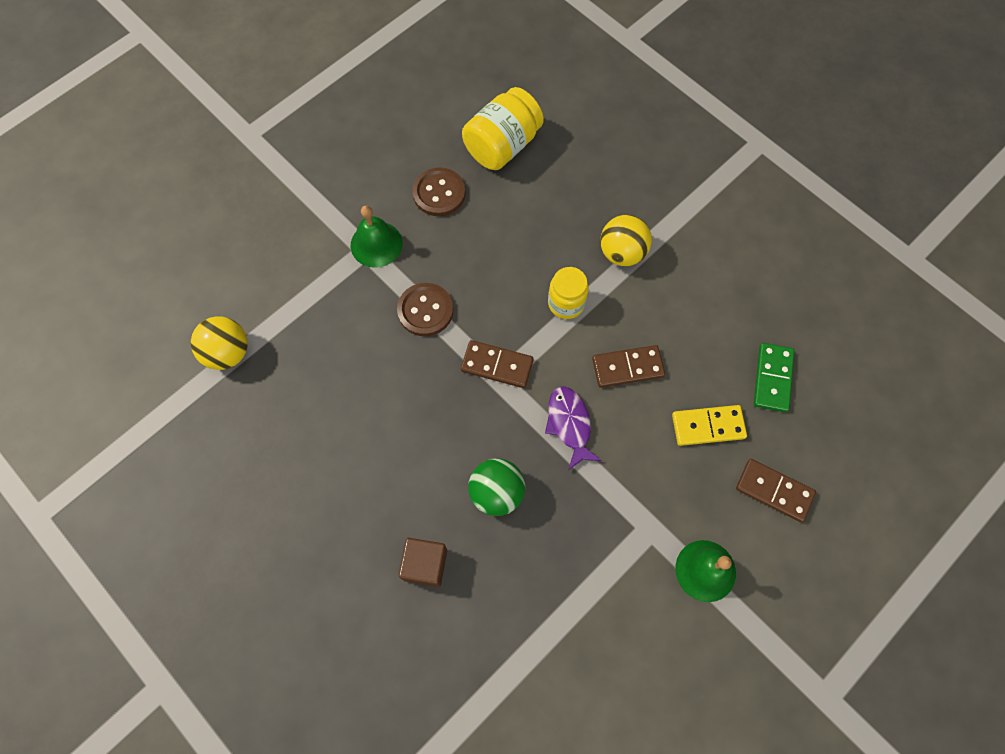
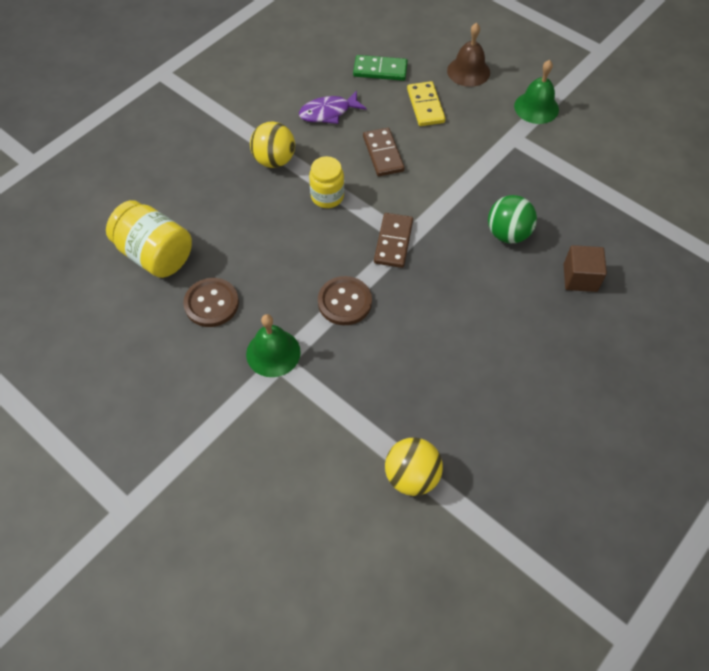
camera: 95 degrees left, 10 degrees down
(569, 424) = (439, 189): purple fish -> purple fish (328, 112)
(774, 490) = (468, 71): brown domino -> brown bell

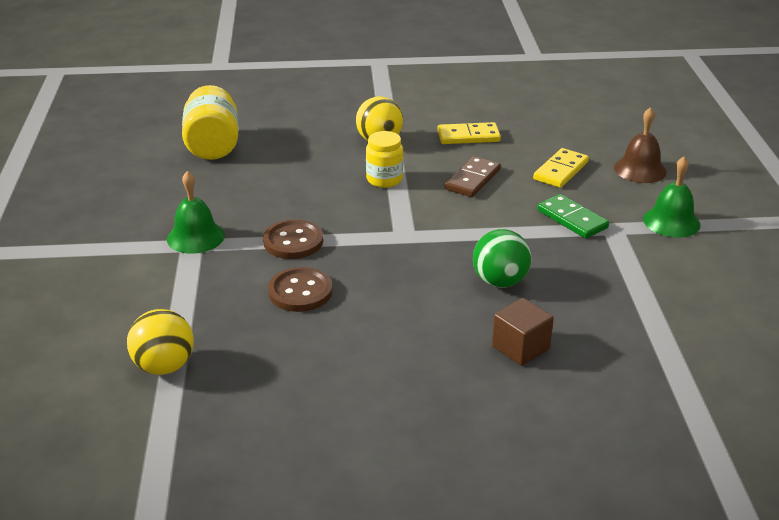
camera: 45 degrees right, 25 degrees down
(211, 303) = (203, 188): brown button -> brown button (300, 292)
(328, 112) = (468, 136): purple fish -> yellow domino
(380, 70) = (556, 133): green domino -> green domino (572, 219)
(393, 242) = (391, 231): brown domino -> none

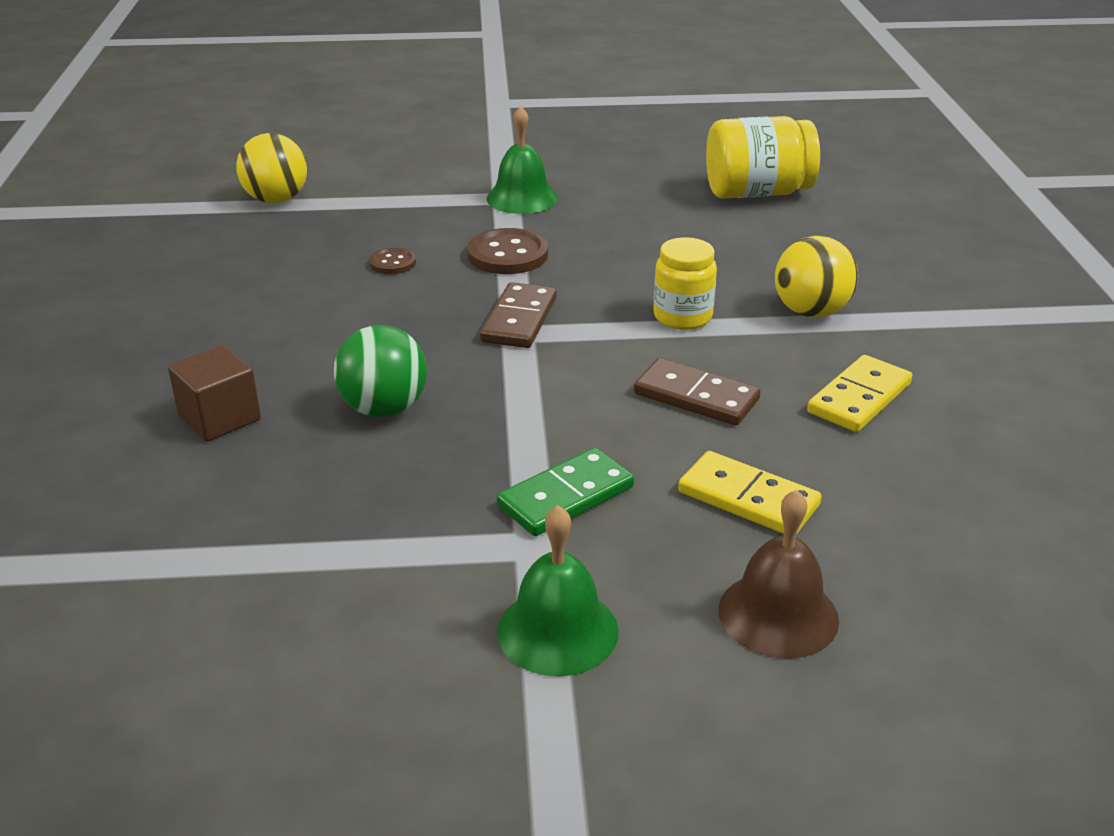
camera: 90 degrees right, 0 degrees up
(300, 292) = (392, 263): brown button -> brown button, size x0.57
(388, 235) = (519, 320): none -> brown domino
(468, 136) = (859, 398): yellow domino -> yellow domino turned 45 degrees clockwise

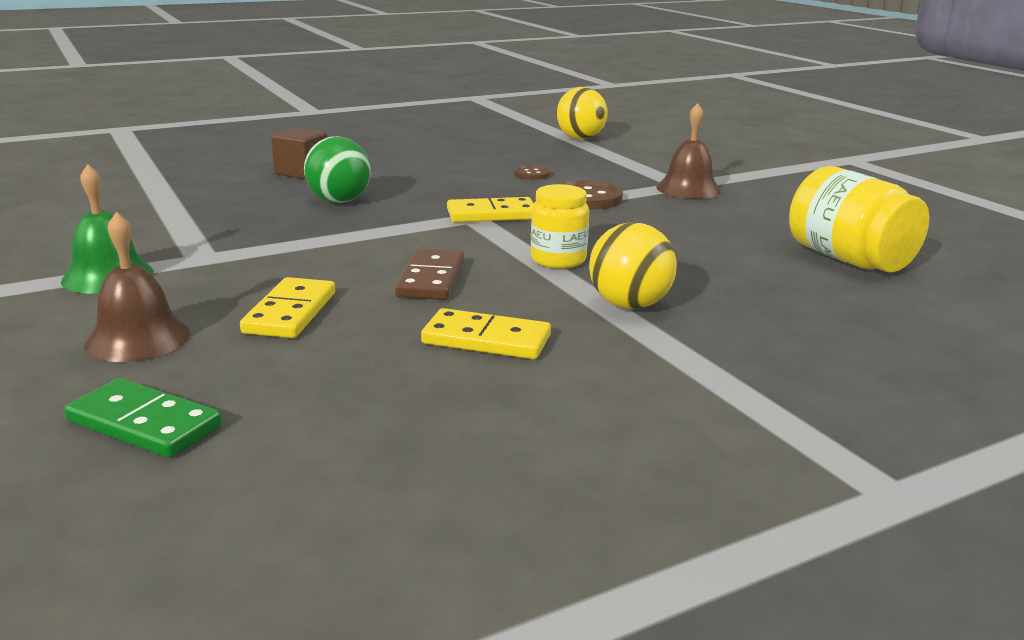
camera: 65 degrees right, 10 degrees down
(519, 320) = (492, 214): brown domino -> yellow domino
(522, 198) = (688, 189): green bell -> brown bell
(566, 496) = (263, 258): green domino -> green domino (144, 423)

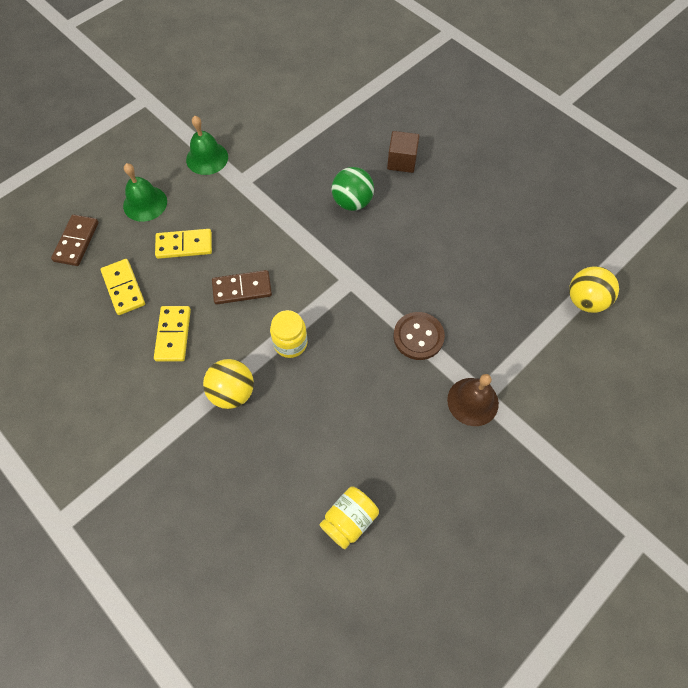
camera: 75 degrees right, 40 degrees up
(138, 338) = (145, 203): brown bell -> green bell
(144, 423) = (76, 242): green domino -> brown domino
(492, 214) = (359, 288): yellow domino -> yellow domino (124, 288)
(532, 174) = (461, 290): brown button -> none
(849, 259) = (349, 520): yellow jar -> yellow jar, size x0.65

